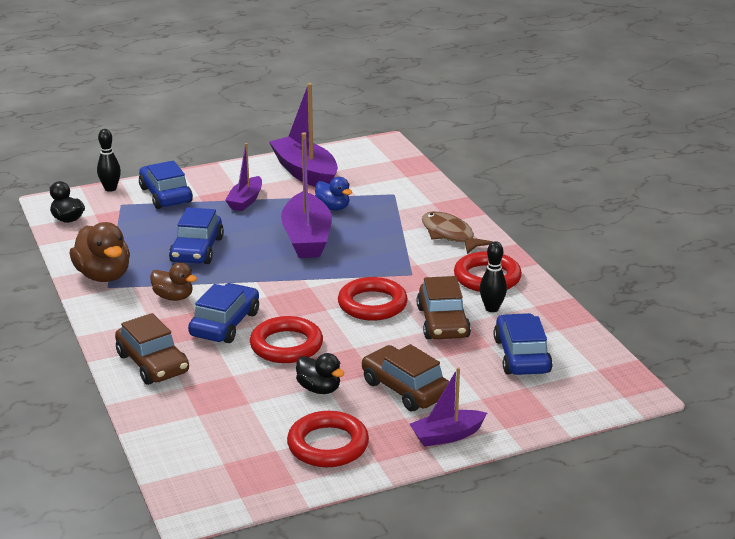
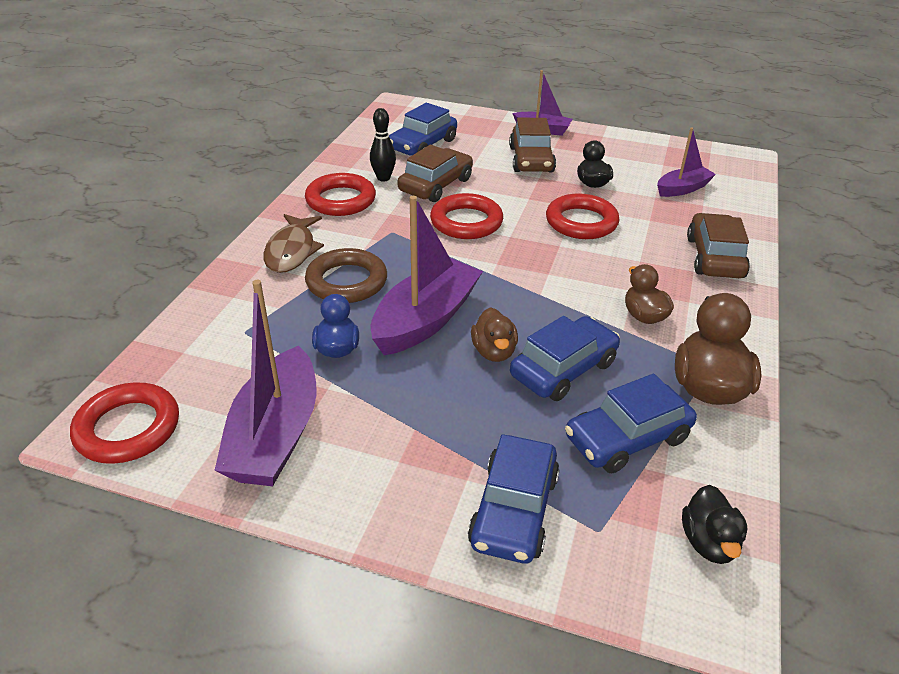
camera: 140 degrees left, 10 degrees up
(110, 189) = (590, 591): black bowling pin -> none
(225, 324) = (616, 263): blue car -> blue car (627, 438)
(245, 201) = (418, 424): purple boat -> purple boat (682, 189)
(246, 241) = (494, 352): none -> brown duck
(328, 445) = (625, 153): red ring -> red ring (128, 428)
(385, 235) = (346, 281): none -> brown ring

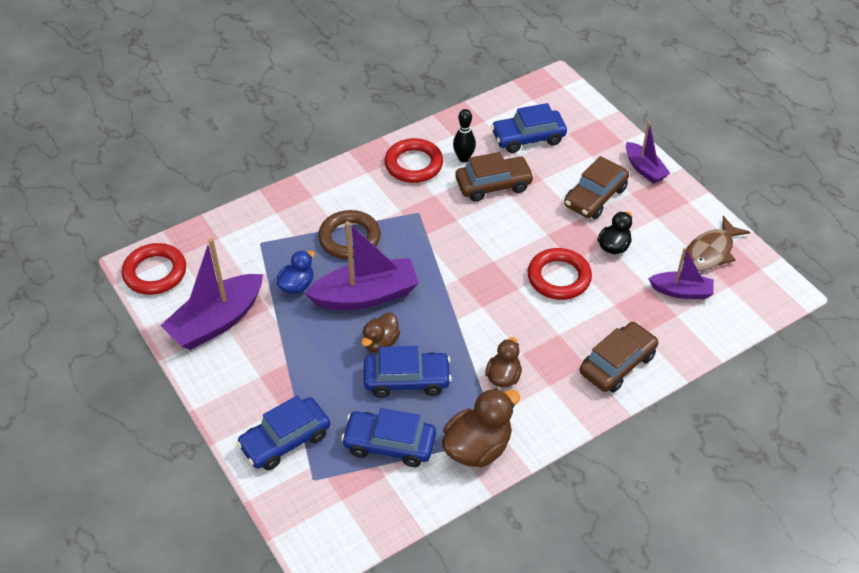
camera: 40 degrees right, 10 degrees up
(292, 251) = (341, 194): brown fish -> brown fish (710, 252)
(466, 222) = (477, 231): red ring -> none
(708, 542) = (359, 524): black duck -> none

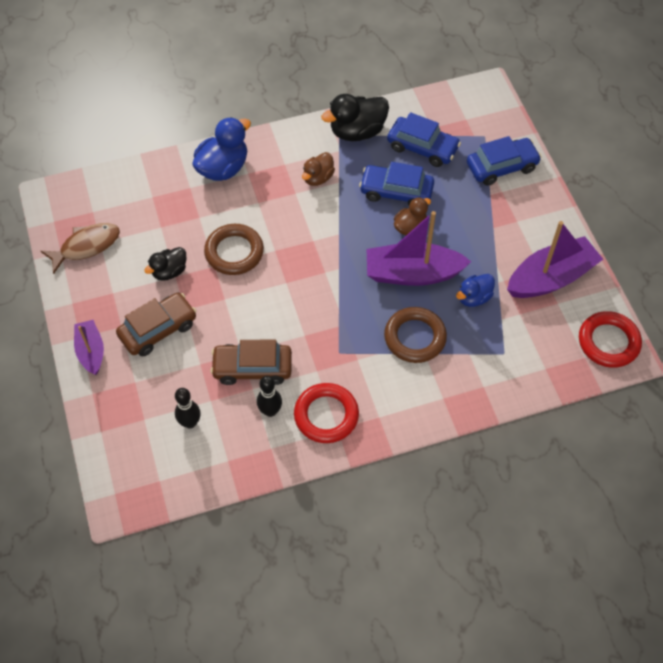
camera: 165 degrees left, 10 degrees up
(477, 447) = (357, 132): brown duck -> black duck
(528, 138) = (190, 422): blue car -> black bowling pin
(559, 277) = (234, 252): red ring -> brown ring
(617, 364) = (223, 168): brown car -> blue duck
(681, 291) = (135, 216): purple boat -> none

